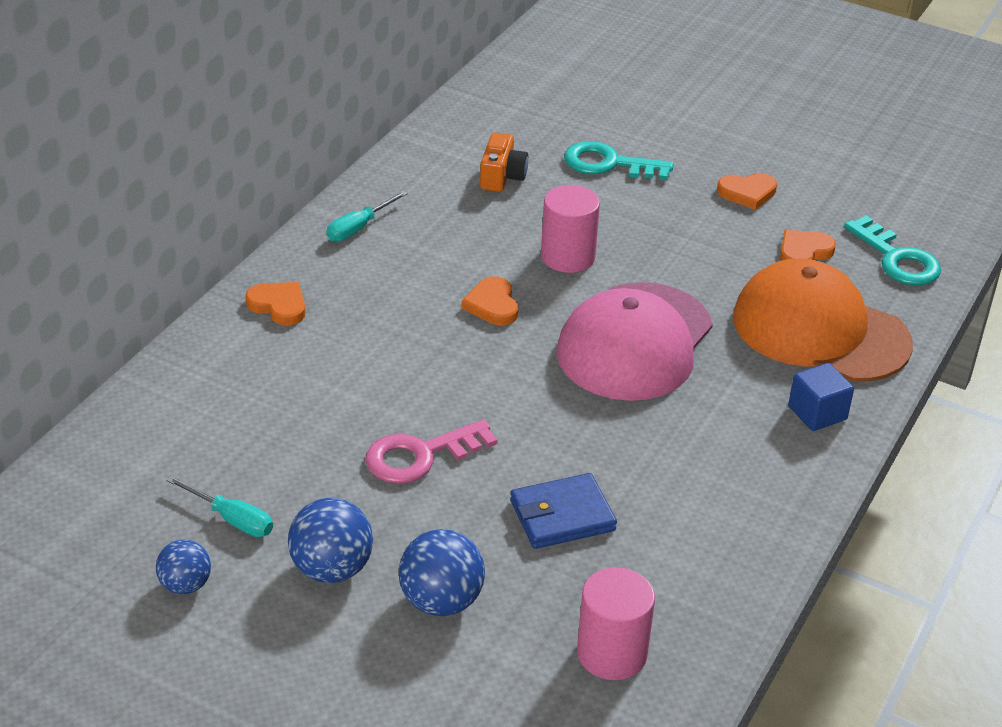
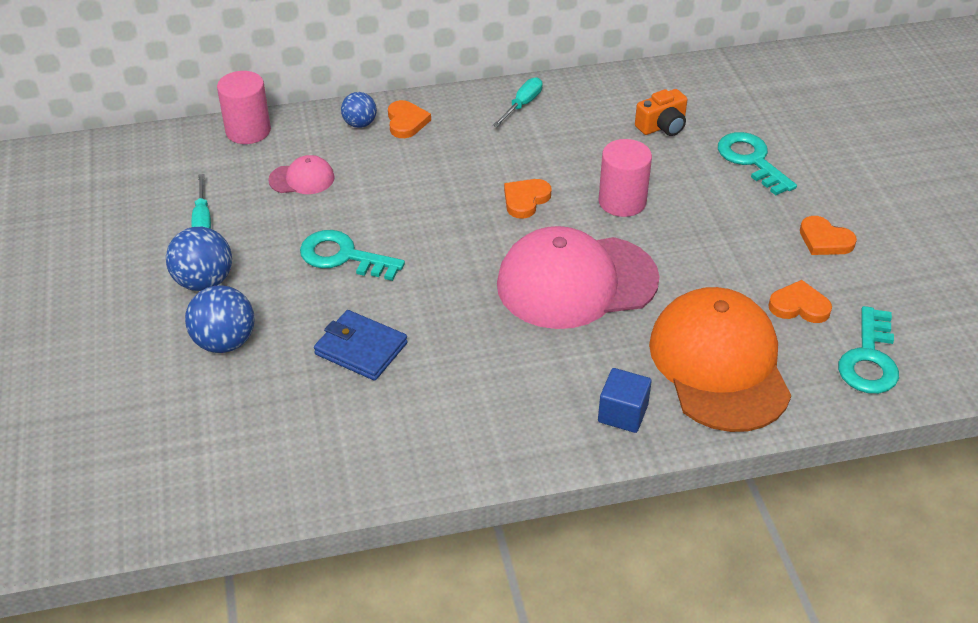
camera: 50 degrees right, 5 degrees up
(185, 585) = (132, 236): blue ball -> blue ball (360, 124)
(266, 418) = (302, 179): none -> pink cap
(359, 228) = (522, 105): turquoise screwdriver -> turquoise screwdriver turned 120 degrees clockwise
(421, 455) = (344, 257): pink key -> turquoise key
(611, 653) = (258, 445): pink cylinder -> pink cylinder (248, 131)

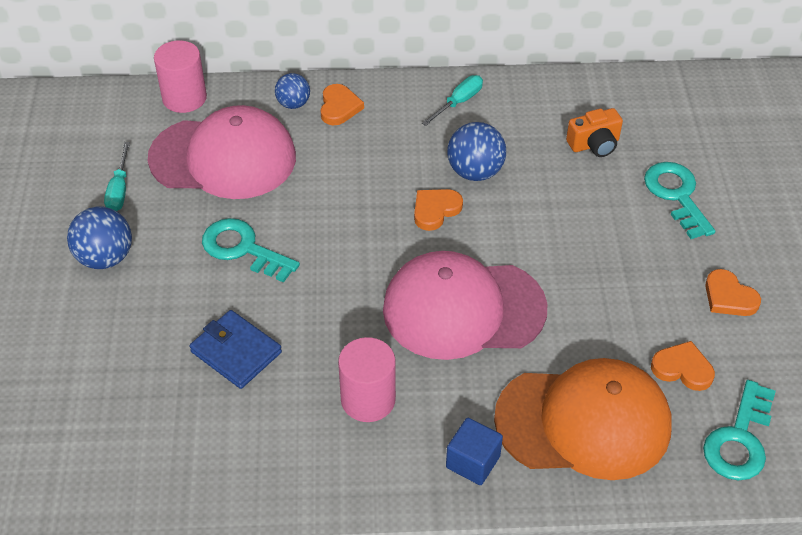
camera: 10 degrees right, 5 degrees up
(225, 342) = (110, 326): blue ball -> blue ball (475, 172)
(302, 179) = (223, 158): pink cap -> pink cap, size x2.28
(622, 201) = (532, 225): pink cylinder -> pink cylinder (368, 399)
(719, 364) = (583, 422): orange cap -> orange cap turned 90 degrees clockwise

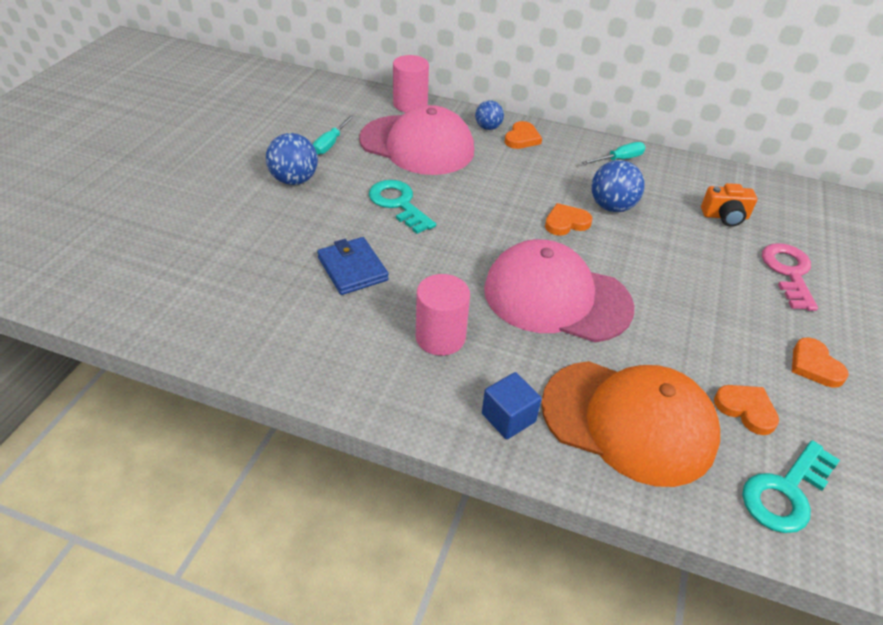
camera: 20 degrees right, 5 degrees down
(676, 195) = (788, 273): turquoise key -> pink key

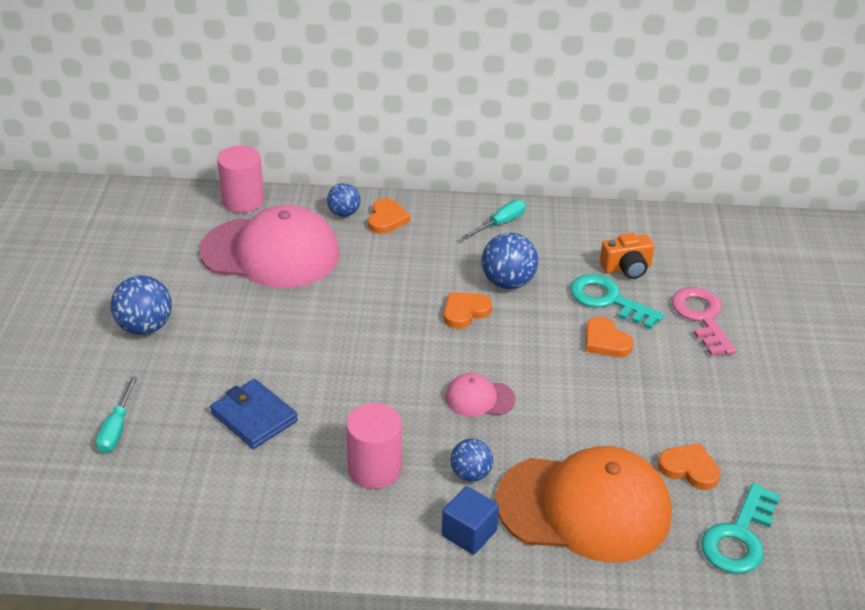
camera: 15 degrees left, 5 degrees down
(331, 143) = (169, 272): turquoise screwdriver -> turquoise screwdriver (117, 428)
(398, 204) = (276, 330): turquoise key -> turquoise key (608, 300)
(527, 362) = (471, 474): none -> blue ball
(556, 297) = (479, 398): pink cap -> pink cap, size x0.44
(814, 365) = (743, 410): orange heart -> orange heart (605, 341)

